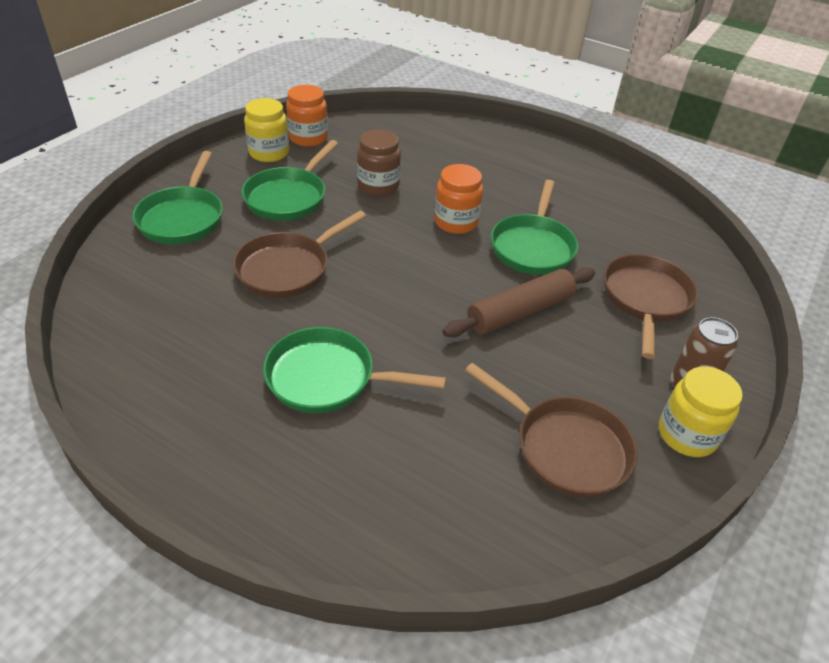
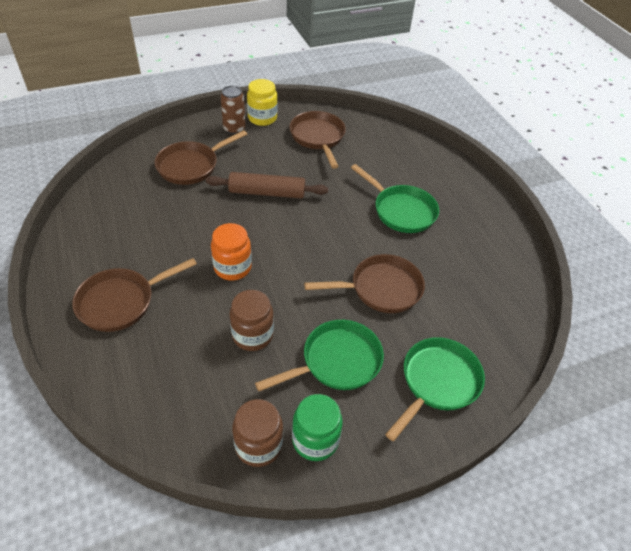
camera: 145 degrees left, 5 degrees up
(269, 153) = (315, 440): yellow jar -> green jar
(308, 138) = (258, 445): orange jar -> brown jar
(508, 164) = (121, 302): none -> brown pan
(533, 247) = (206, 224): green pan -> none

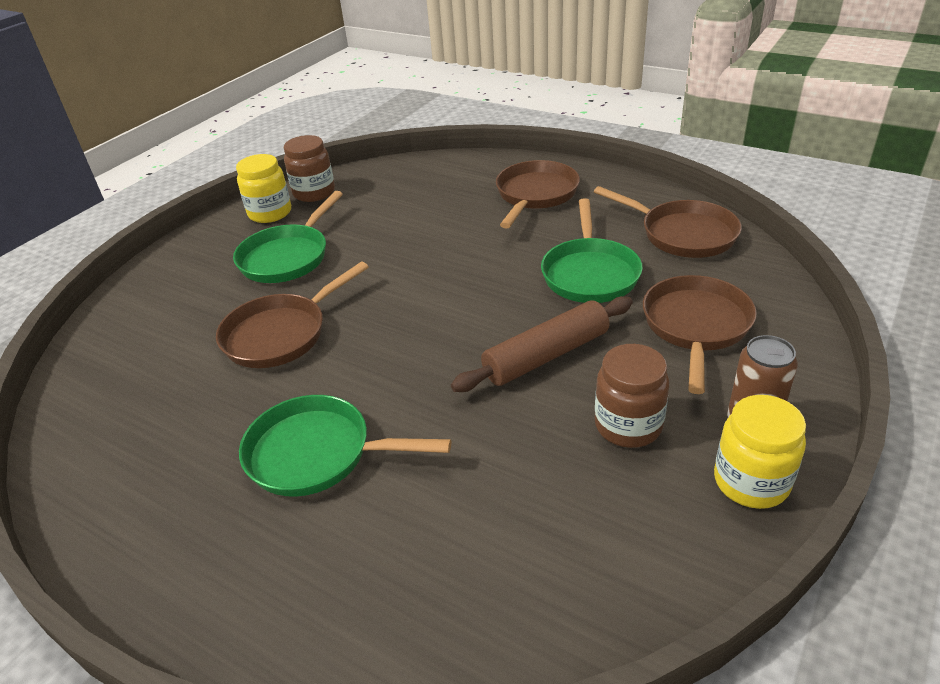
camera: 150 degrees right, 10 degrees down
(232, 267) = (474, 263): orange jar -> none
(252, 335) = (388, 234): brown jar -> brown jar (628, 425)
(315, 440) = (270, 213): green jar -> yellow jar
(318, 137) = (599, 511): brown pan -> brown pan (682, 234)
(437, 382) = (169, 291): green pan -> green pan (590, 273)

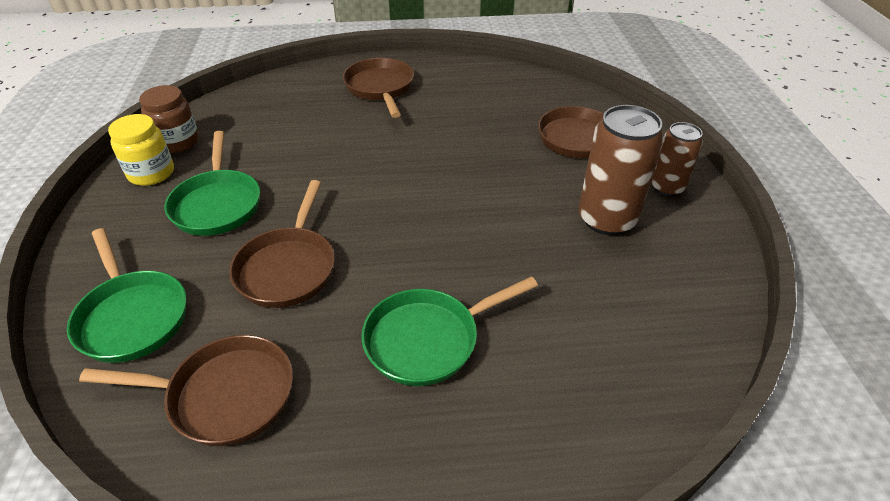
camera: 40 degrees left, 5 degrees up
(546, 355) = (511, 197): brown rolling pin -> none
(590, 273) = (480, 131): green pan -> green pan (132, 316)
(628, 425) = (606, 219): brown jar -> brown can
(682, 234) = (510, 86): brown pan -> brown pan (224, 395)
(751, 482) = (699, 220): yellow jar -> none

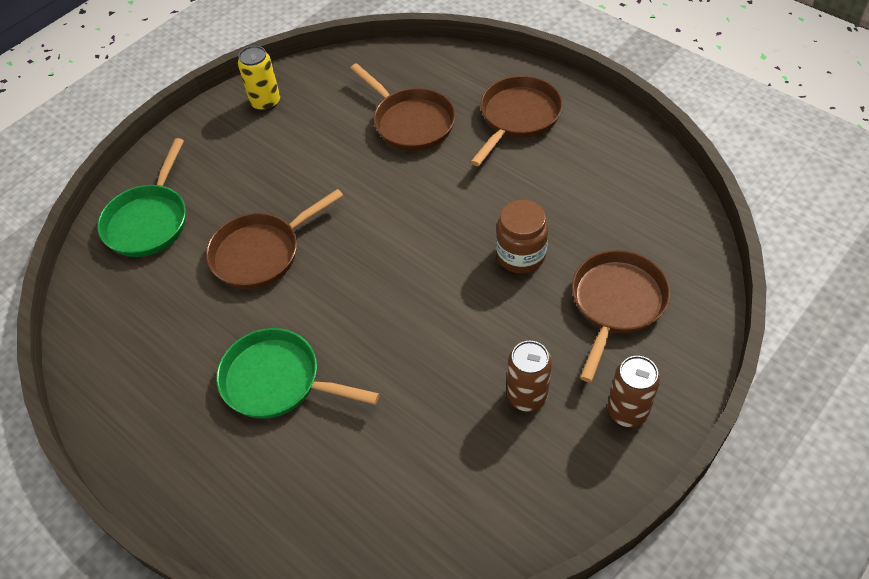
camera: 50 degrees right, 10 degrees up
(151, 173) = (265, 102): yellow jar -> yellow can
(178, 142) = (309, 81): brown jar -> brown jar (520, 255)
(217, 204) = (276, 162): green pan -> none
(224, 395) = (139, 318): brown pan -> brown pan (410, 122)
(606, 219) = (527, 396): brown can -> brown can, size x0.62

